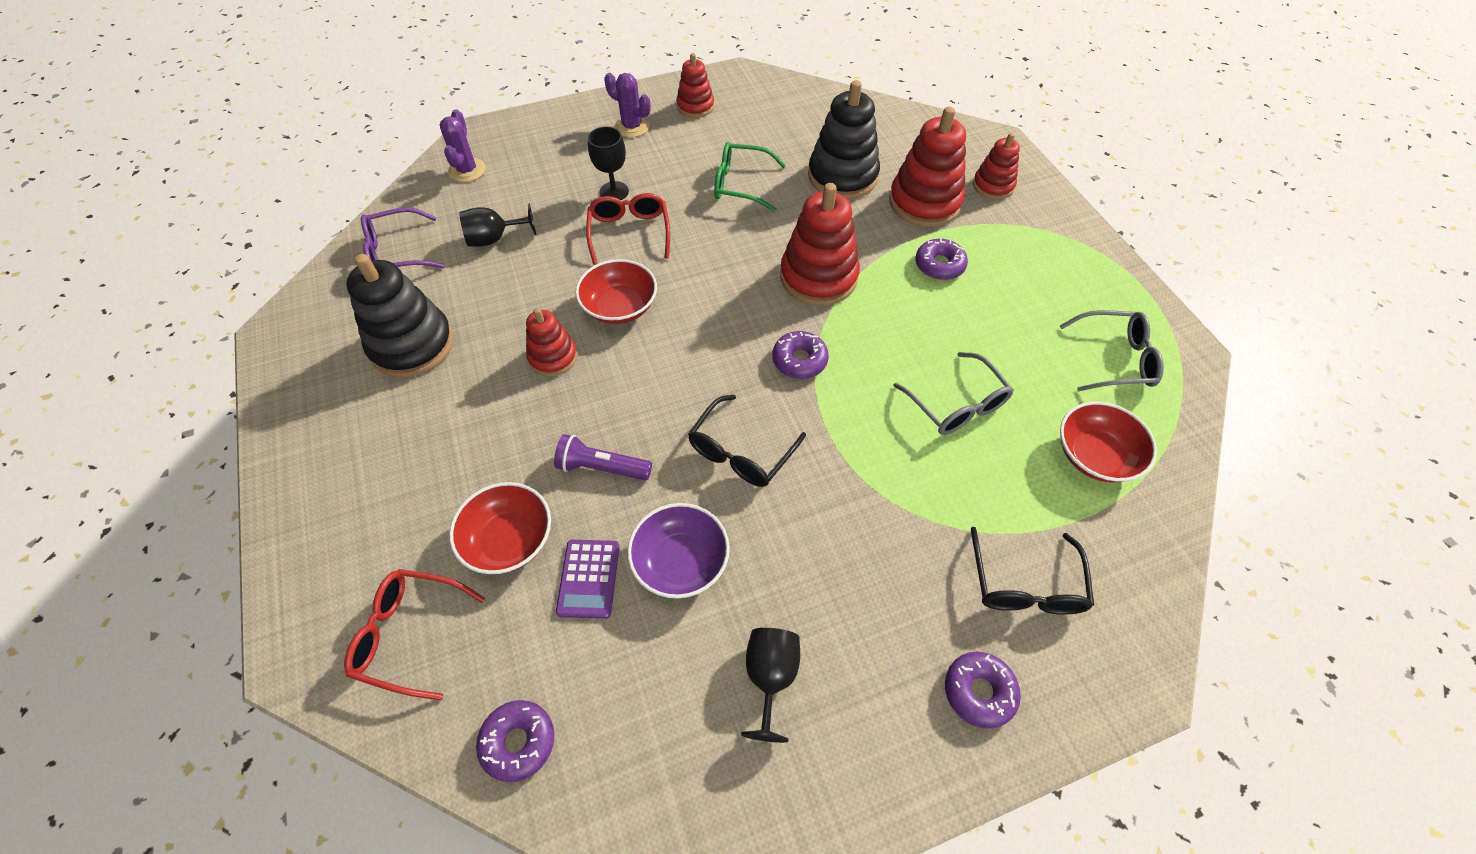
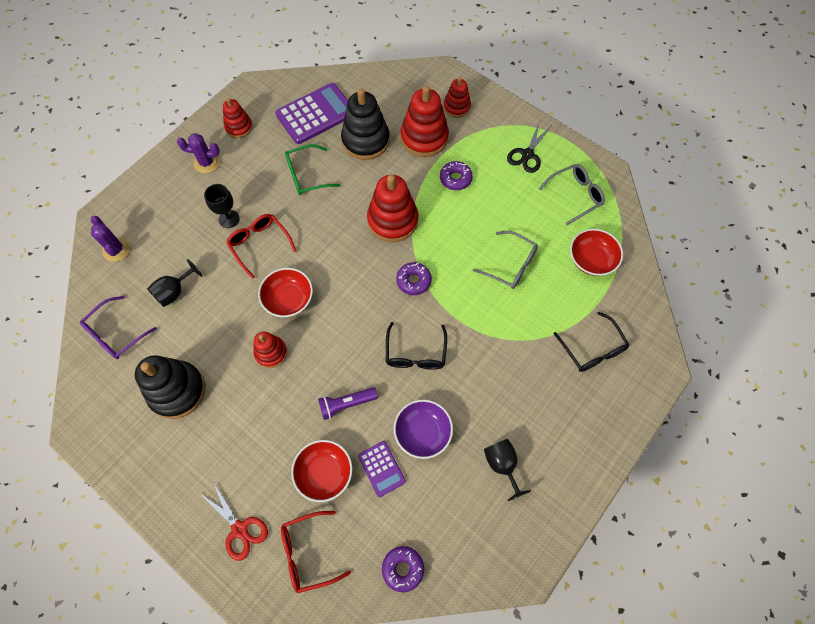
camera: 30 degrees left, 10 degrees up
(351, 550) = (240, 529): none -> red scissors
(797, 126) = (315, 114): none -> purple calculator
(979, 691) = (598, 415): purple donut -> none
(1066, 278) = (527, 154): none -> black scissors

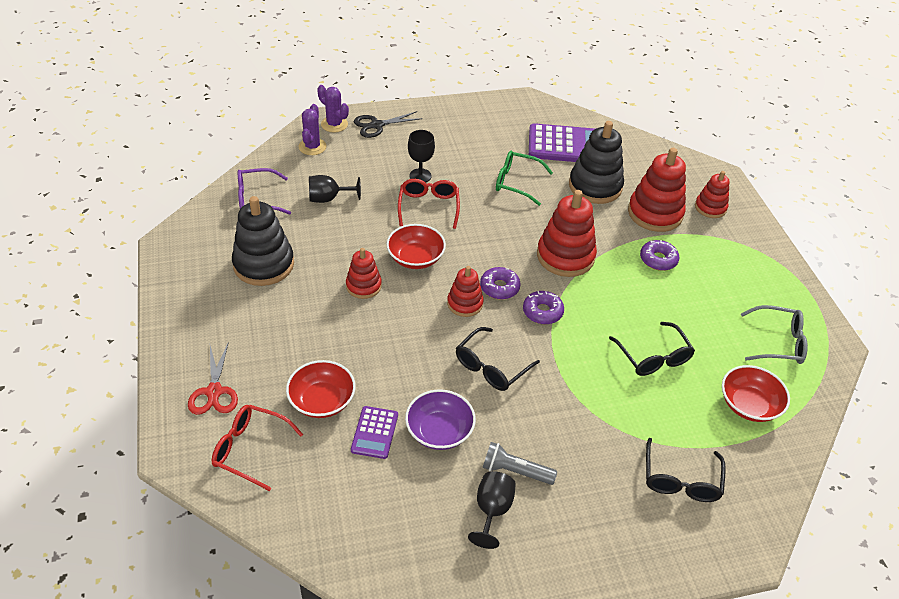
camera: 35 degrees right, 20 degrees down
(206, 163) = (439, 130): purple cactus -> purple cactus (334, 124)
(239, 127) = (489, 120): red stacking toy -> red stacking toy (465, 303)
(346, 404) = (391, 363): purple flashlight -> none
(403, 568) = (318, 523): purple donut -> purple donut (499, 287)
(493, 423) = (515, 471): none -> grey flashlight
(510, 265) = (653, 357): grey glasses -> black glasses
(527, 154) = (753, 281): black scissors -> black scissors (376, 125)

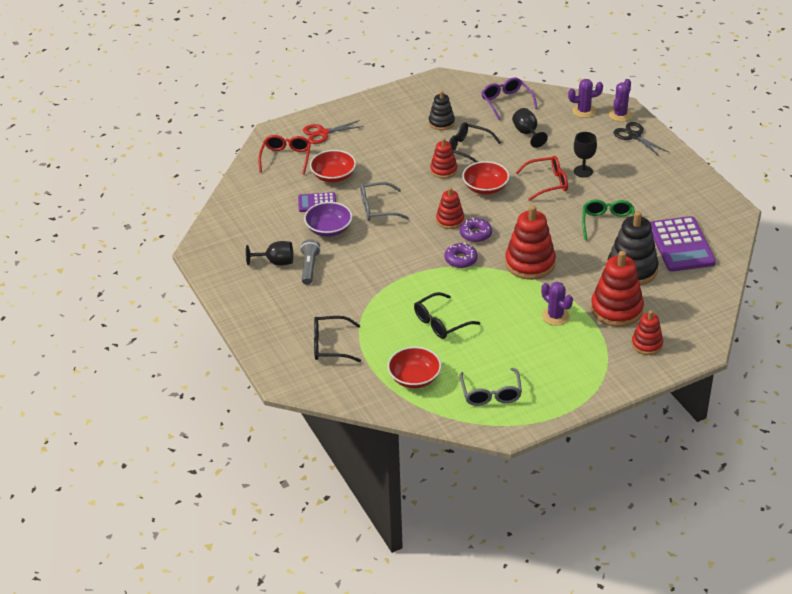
camera: 80 degrees right, 5 degrees down
(264, 264) = (441, 122): black stacking toy -> black stacking toy, size x0.58
(414, 368) = (378, 208): none -> grey glasses
(491, 367) = (394, 243): black glasses -> black glasses (468, 149)
(658, 259) = (555, 316): purple donut -> purple cactus

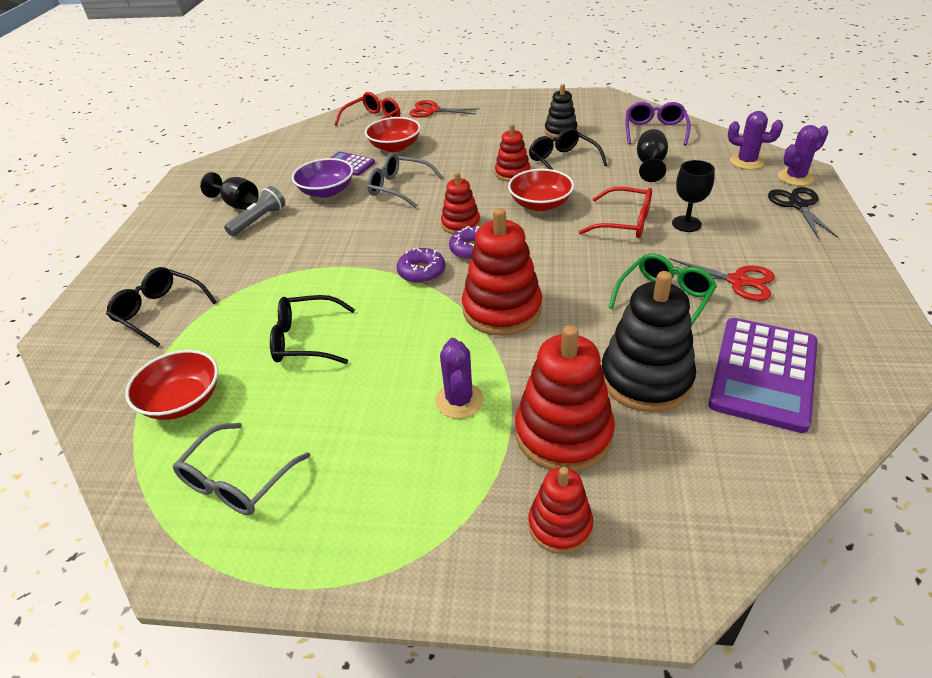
camera: 35 degrees right, 0 degrees up
(636, 199) = (738, 281): none -> red scissors

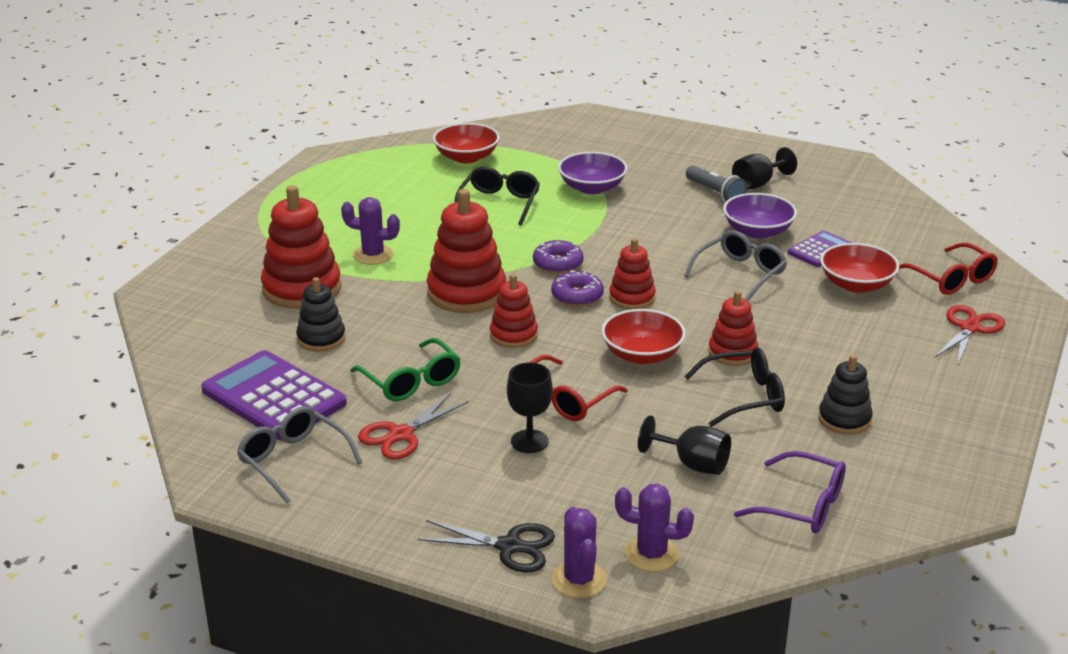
camera: 105 degrees right, 10 degrees down
(160, 312) = (586, 149): black glasses -> none
(238, 480) = (373, 173): grey glasses -> grey glasses (294, 461)
(258, 287) = (592, 188): none -> purple bowl
(560, 525) = (232, 270): red stacking toy -> red stacking toy (513, 335)
(646, 379) = (321, 338): black stacking toy -> black stacking toy, size x0.58
(746, 162) = (651, 554): purple cactus -> purple cactus turned 60 degrees clockwise

